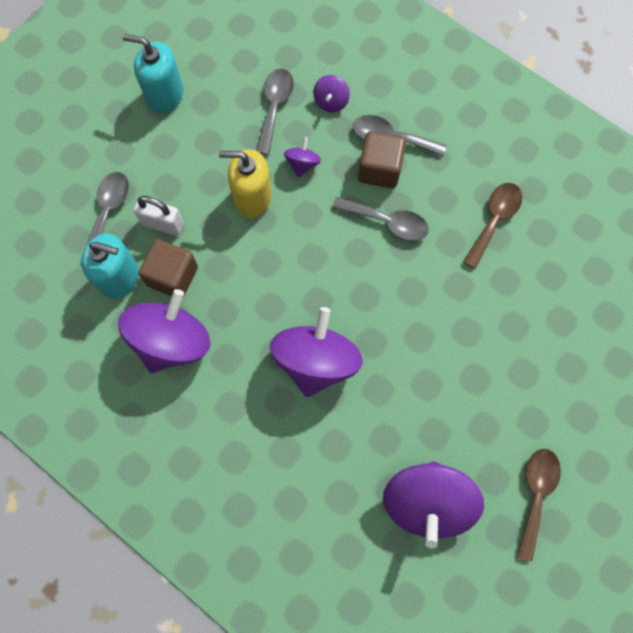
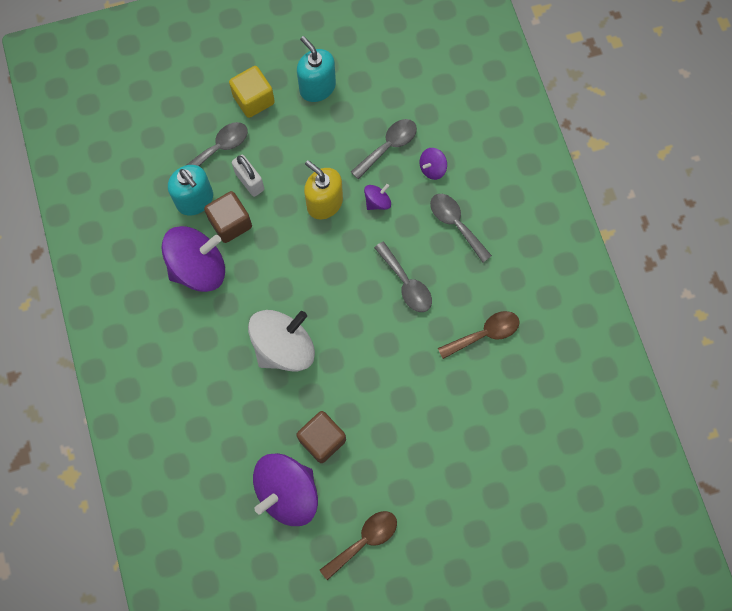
camera: 35 degrees right, 0 degrees up
(109, 144) = (253, 99): none -> yellow cube
(316, 361) = (284, 347): purple spinning top -> white spinning top
(379, 169) = (429, 242): brown cube -> brown cube (322, 439)

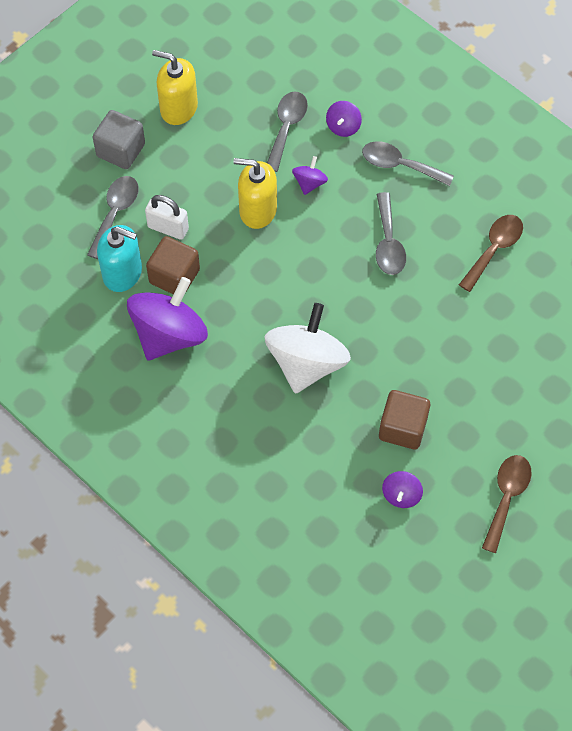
camera: 30 degrees left, 10 degrees down
(253, 99) = (121, 150): yellow cube -> grey cube
(287, 492) = (401, 495): purple spinning top -> purple spinning top, size x0.45
(317, 87) = (178, 108): turquoise soap dispenser -> yellow soap dispenser
(406, 283) = (388, 243): grey spoon -> grey spoon turned 60 degrees clockwise

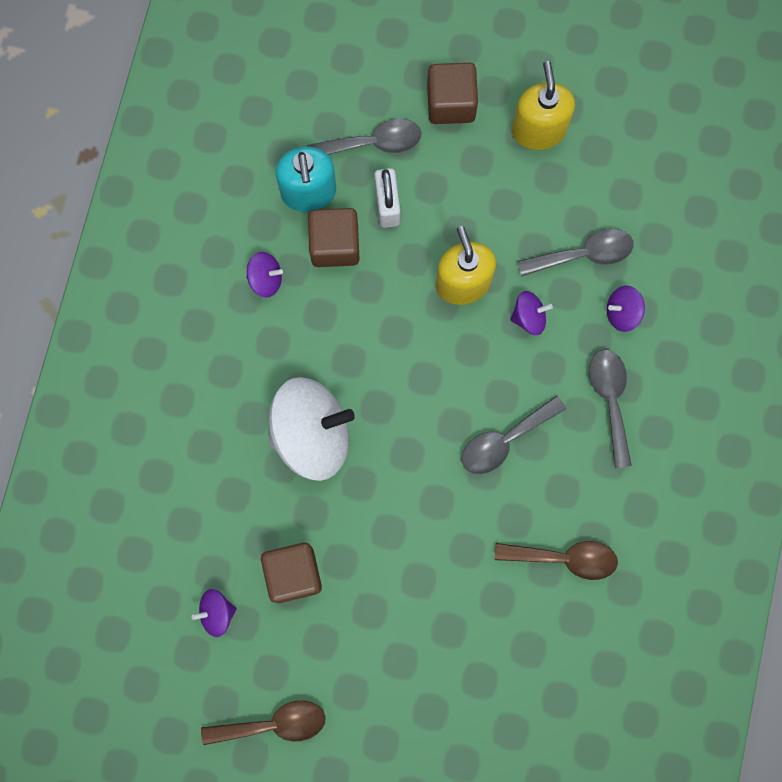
camera: 60 degrees right, 15 degrees up
(121, 150) = (451, 103): grey cube -> brown cube
(169, 334) = (266, 279): purple spinning top -> purple spinning top, size x0.45

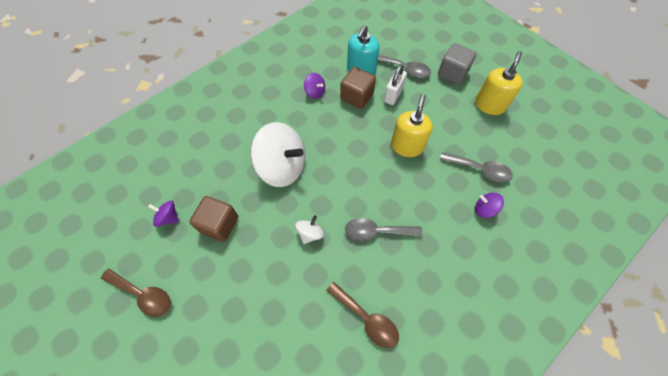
camera: 35 degrees right, 15 degrees down
(421, 502) = (310, 233): none -> white spinning top
(451, 103) = (452, 73): brown cube -> grey cube
(529, 317) = (430, 181): purple spinning top -> none
(610, 400) = (450, 249): grey spoon -> none

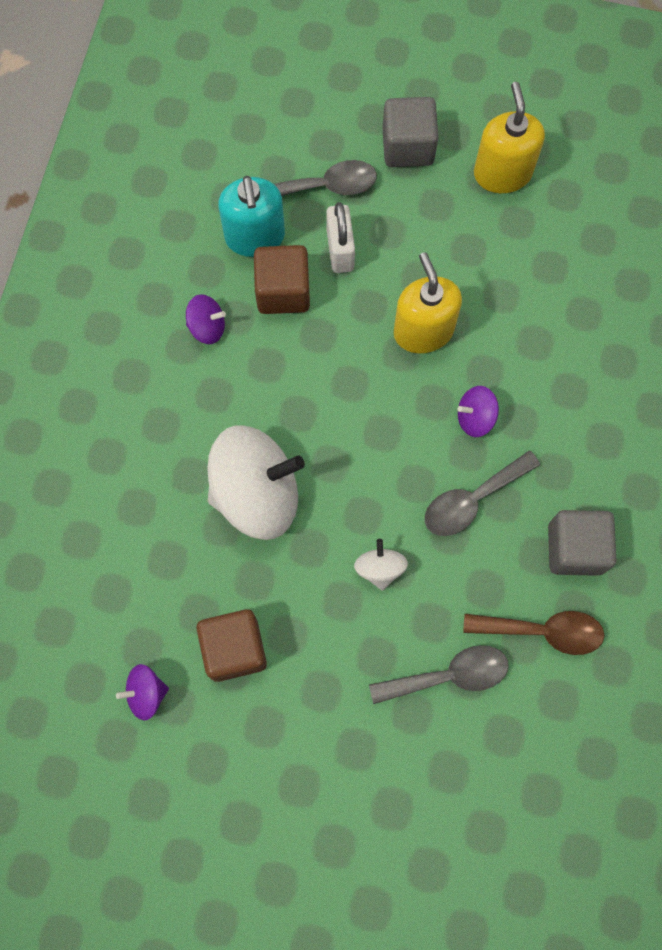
camera: 35 degrees left, 10 degrees up
(143, 294) = (210, 823): brown spoon -> none
(412, 289) = (575, 548): none -> grey cube
(479, 169) = (554, 301): grey spoon -> grey spoon (449, 675)
(484, 209) = (598, 362): purple spinning top -> purple spinning top (475, 418)

